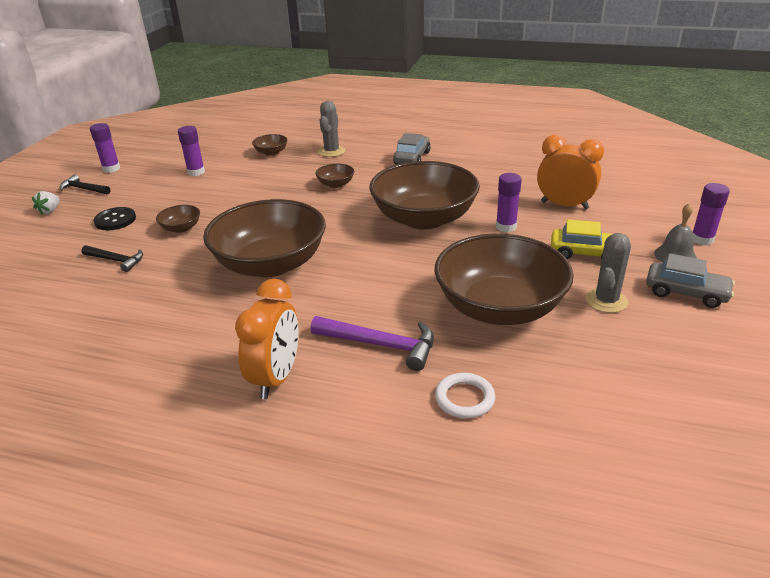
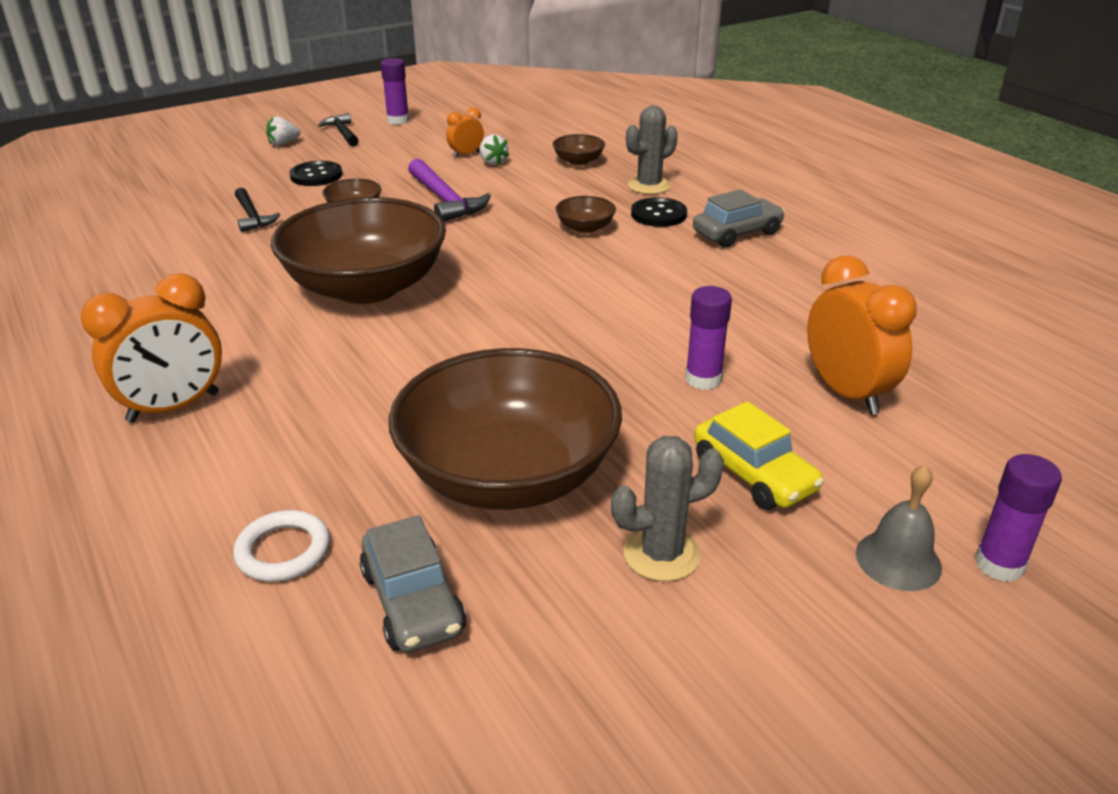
camera: 40 degrees right, 0 degrees up
(196, 172) = (466, 154): purple glue stick -> orange clock
(221, 170) = (493, 162): none -> white strawberry
(360, 163) = (658, 214): none -> black button
(380, 345) = (313, 435): purple hammer -> purple hammer (445, 200)
(424, 218) = (615, 317): brown bowl -> none
(686, 293) = (809, 622): grey car -> grey car (413, 601)

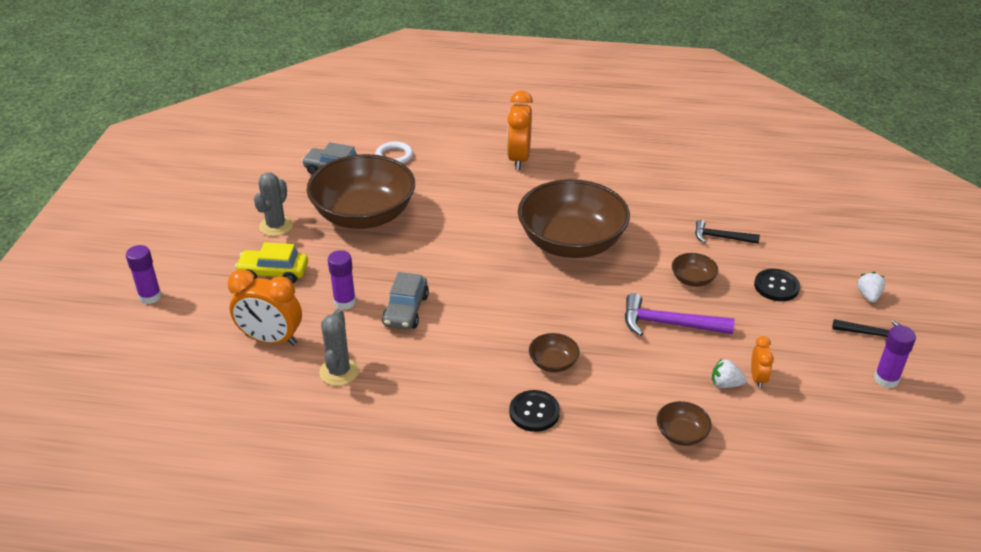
camera: 130 degrees right, 5 degrees up
(649, 186) = (589, 442): grey cactus -> grey cactus (339, 372)
(737, 233) = (461, 430): grey car -> grey car (406, 310)
(898, 560) = (190, 275): grey bell -> none

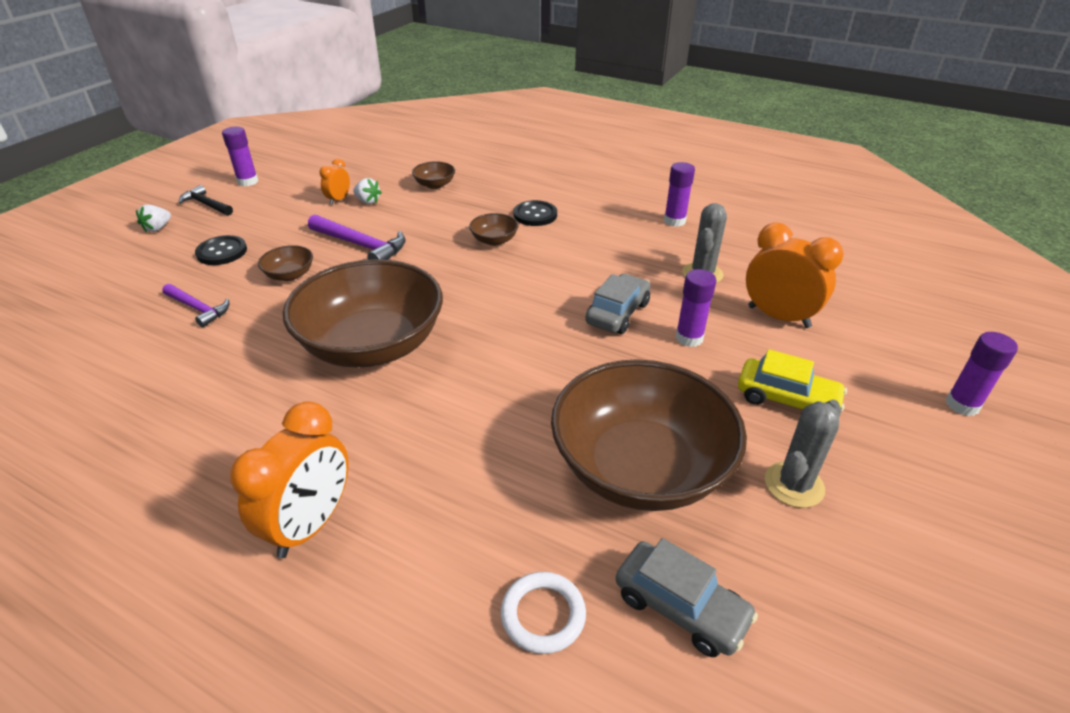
camera: 160 degrees left, 0 degrees up
(377, 445) = (674, 221): none -> purple glue stick
(721, 237) = (198, 308): black hammer -> purple hammer

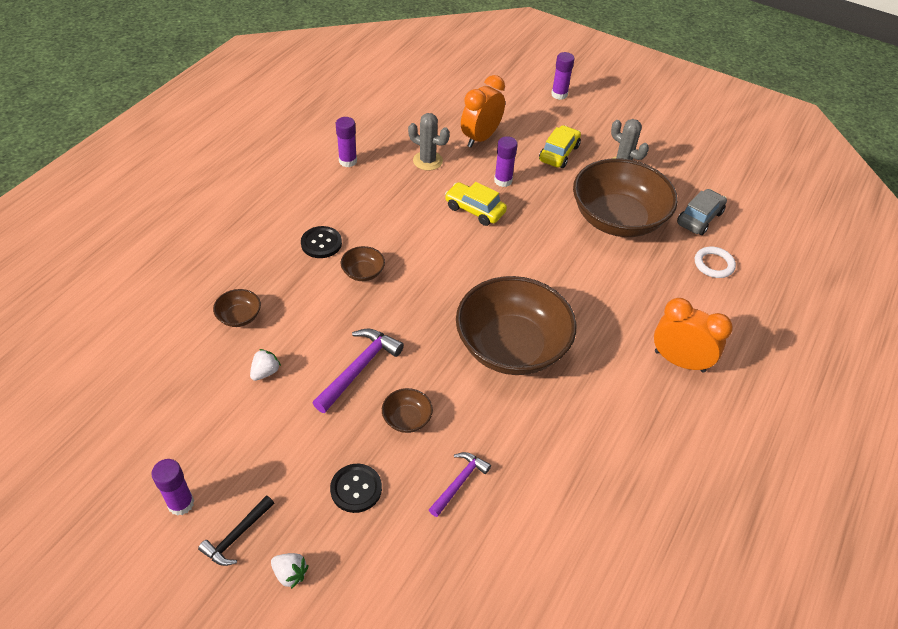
camera: 90 degrees left, 10 degrees up
(338, 199) = (255, 399): orange clock -> none
(617, 313) = (475, 210): grey car -> yellow car

